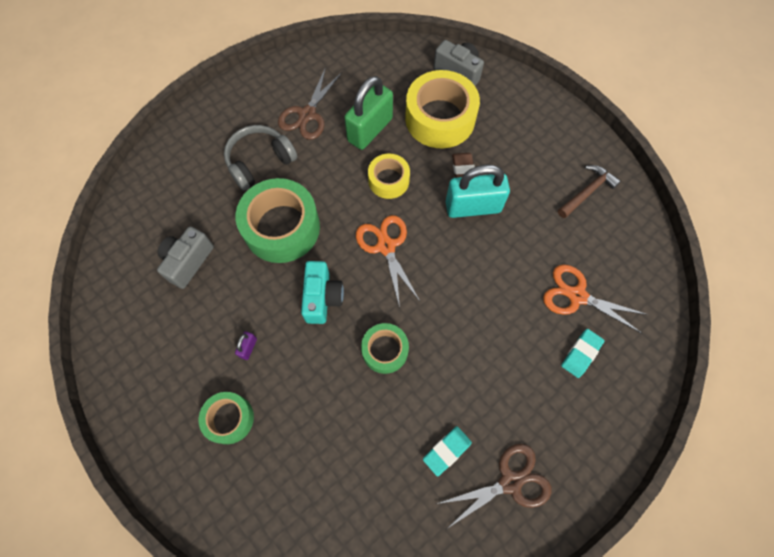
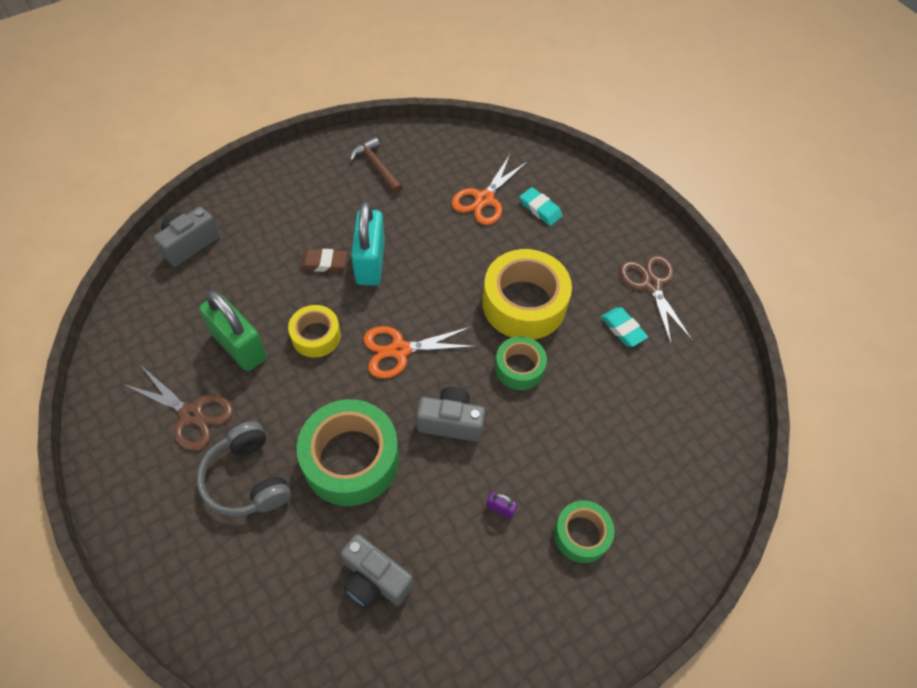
camera: 85 degrees left, 10 degrees down
(322, 298) = (451, 422): turquoise camera -> grey camera
(440, 118) = (247, 273): yellow tape -> yellow tape (524, 303)

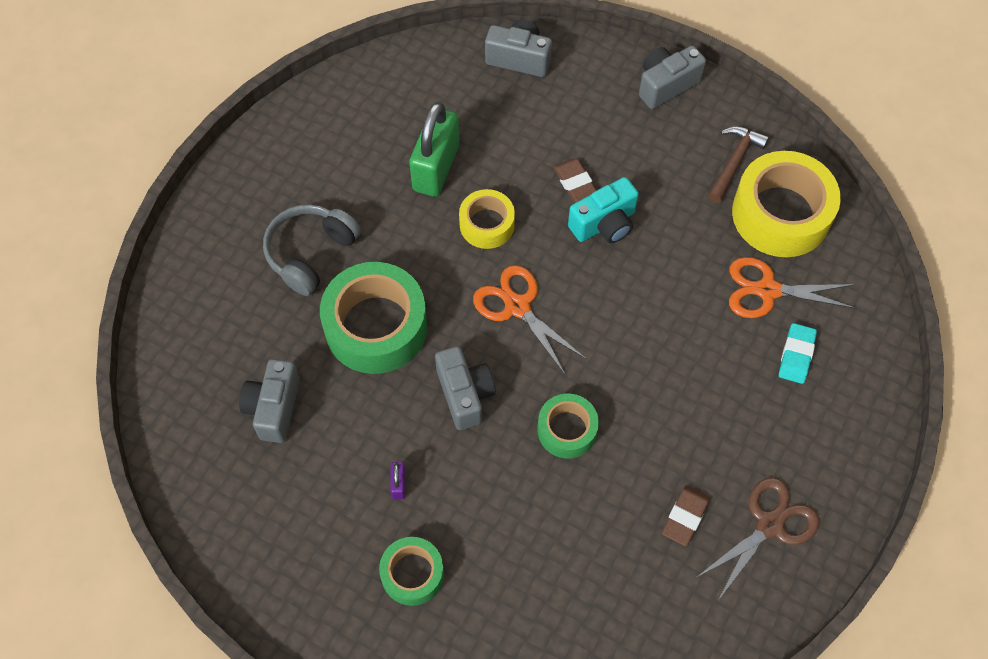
camera: 65 degrees right, 5 degrees up
(191, 414) = (346, 173): brown scissors -> none
(287, 171) = (666, 85): none -> grey camera
(370, 262) = (604, 224): turquoise padlock -> turquoise camera
(524, 303) = (651, 398): yellow tape -> yellow tape (781, 214)
(623, 329) = (685, 517): turquoise eraser -> brown eraser

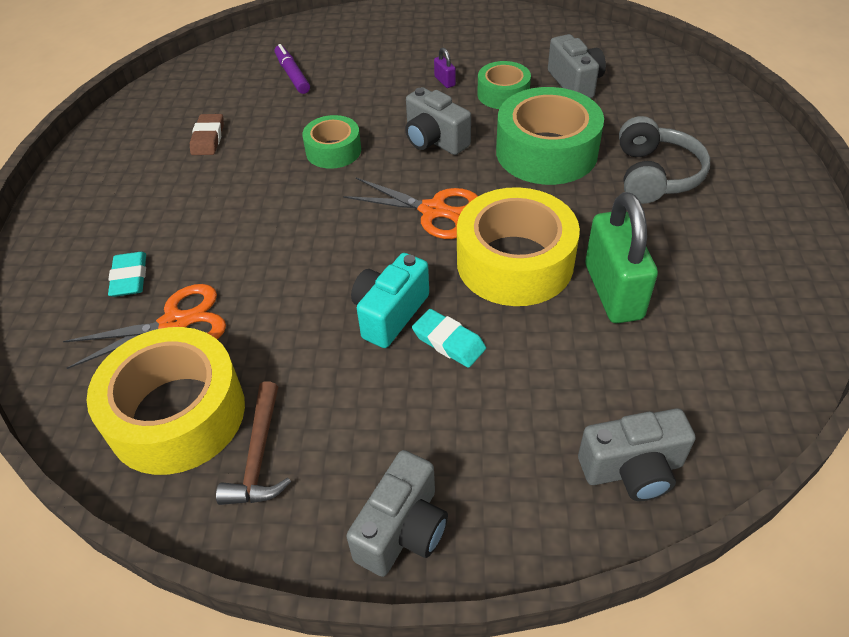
camera: 155 degrees right, 15 degrees down
(412, 574) = (399, 50): green tape -> green tape (503, 94)
(487, 224) = (514, 262): yellow tape -> yellow tape, size x1.79
(556, 591) = (292, 75): none -> purple marker
(575, 183) = (449, 342): brown eraser -> turquoise eraser
(769, 525) = (133, 157): brown scissors -> none

